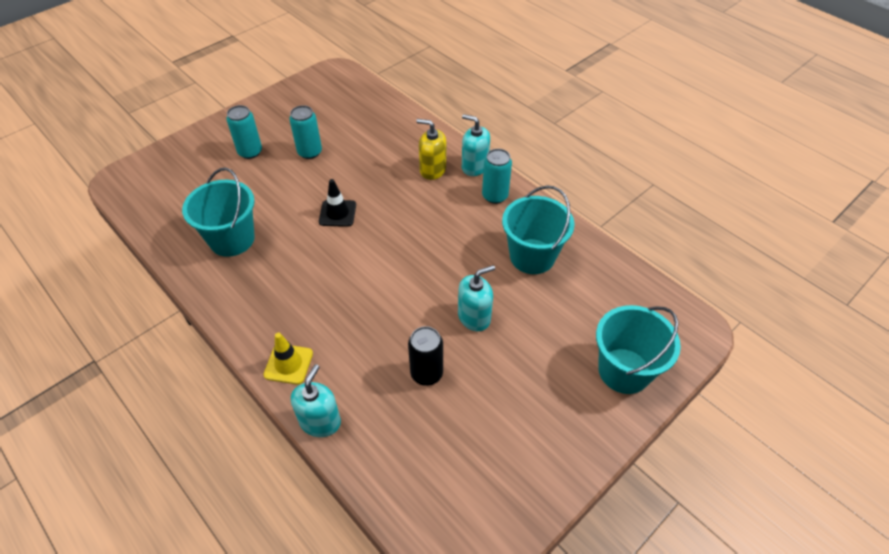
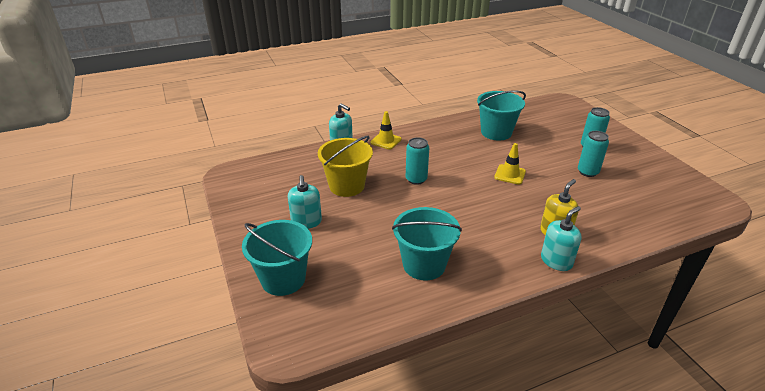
camera: 110 degrees right, 15 degrees down
(337, 213) = (510, 174): black traffic cone -> yellow traffic cone
(426, 373) = (346, 186): black can -> yellow bucket
(474, 317) = (379, 216): turquoise soap dispenser -> turquoise soap dispenser (306, 222)
(495, 196) = (509, 263): turquoise can -> turquoise can (416, 179)

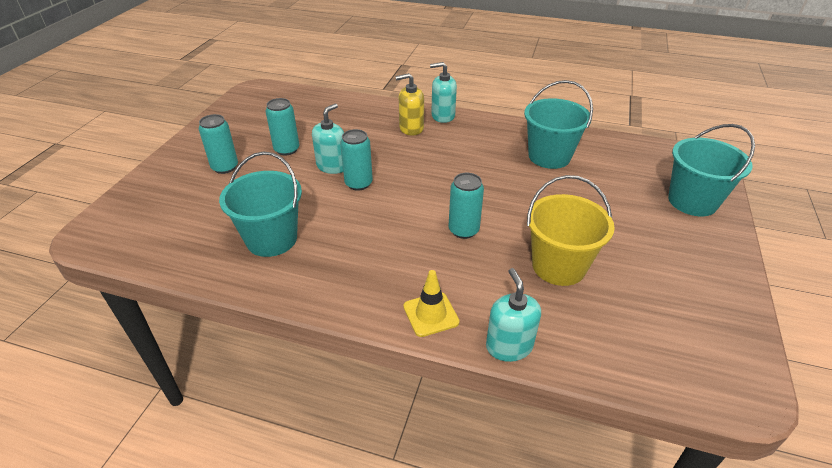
camera: 140 degrees left, 5 degrees up
(306, 222) = (641, 244): turquoise soap dispenser -> turquoise soap dispenser (332, 166)
(510, 174) = (358, 183): yellow traffic cone -> turquoise can

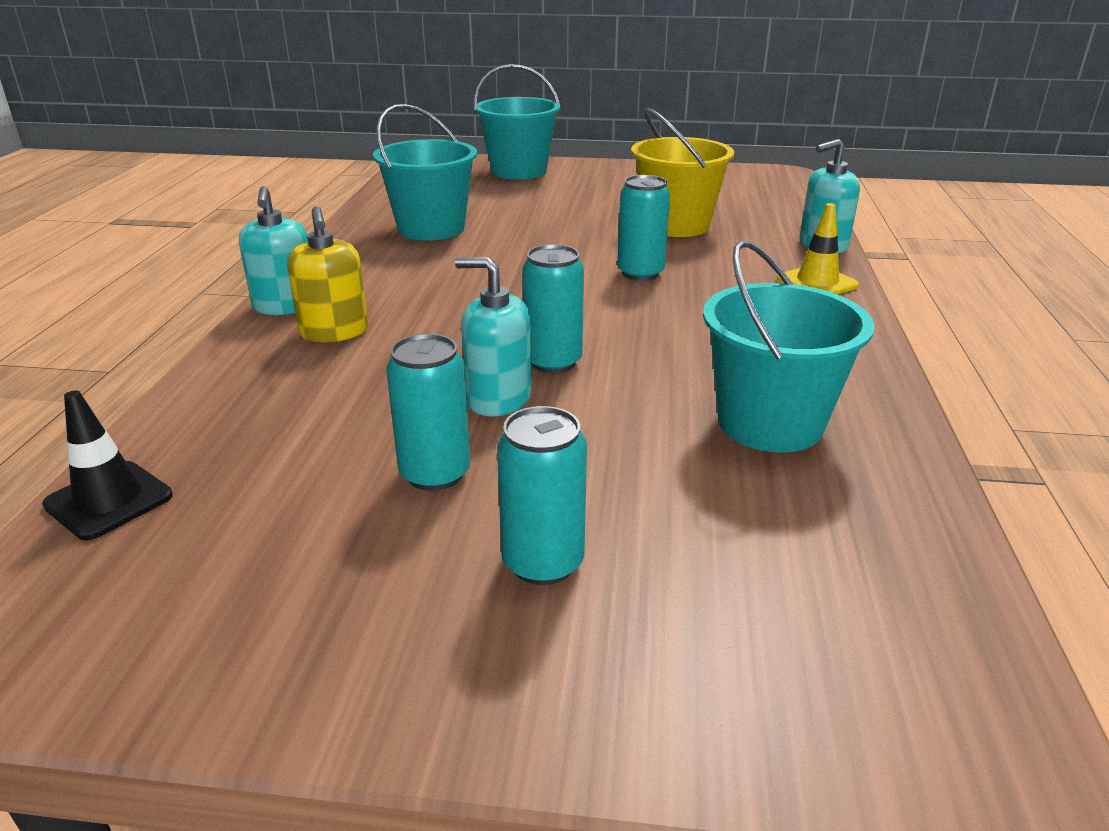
camera: 100 degrees left, 10 degrees down
(307, 96) = (109, 500): none -> black traffic cone

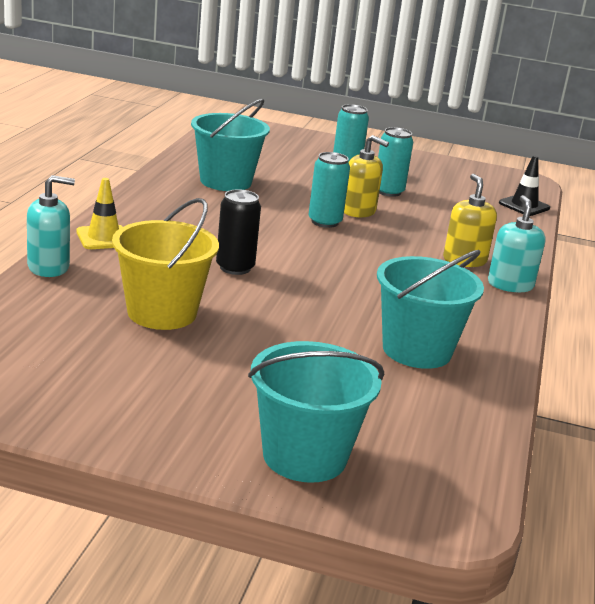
camera: 175 degrees left, 5 degrees down
(498, 399) = (358, 211): turquoise soap dispenser -> yellow soap dispenser
(640, 273) = (235, 268): turquoise can -> black can

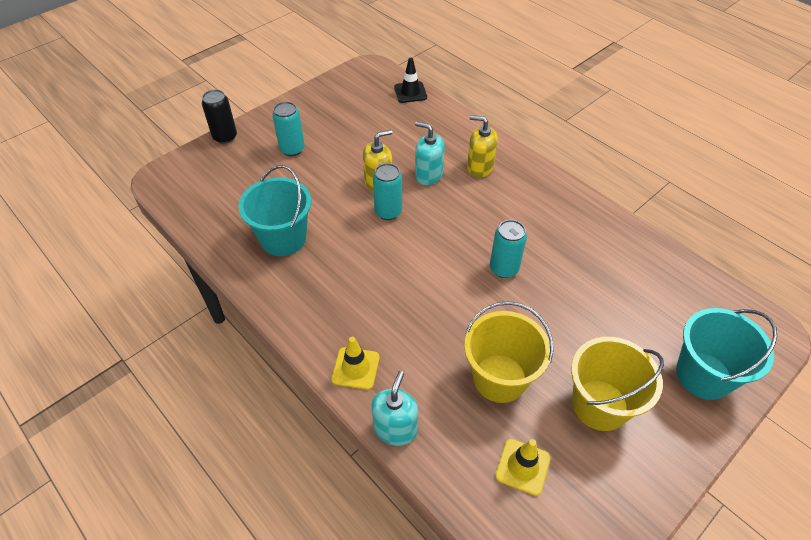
camera: 55 degrees left, 25 degrees up
(55, 341) = (522, 466): none -> yellow traffic cone
(182, 380) = (600, 405): none -> yellow bucket
(235, 268) = (443, 301): black can -> black can (225, 137)
(388, 191) = (353, 149): turquoise can -> turquoise can (504, 268)
(417, 350) = (592, 256): turquoise bucket -> none
(510, 285) = (522, 164): turquoise soap dispenser -> turquoise soap dispenser (428, 175)

